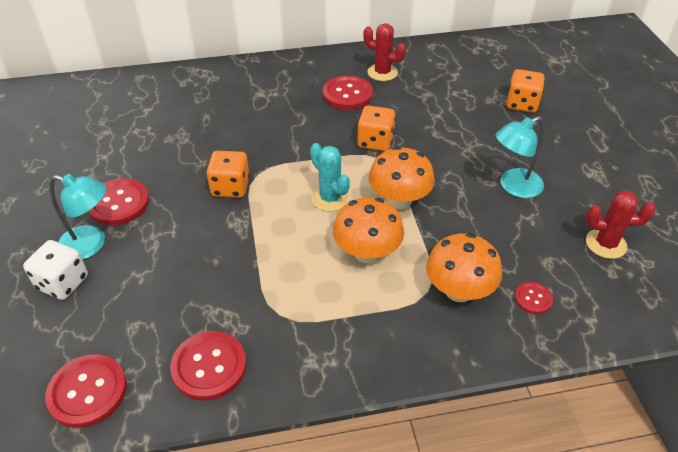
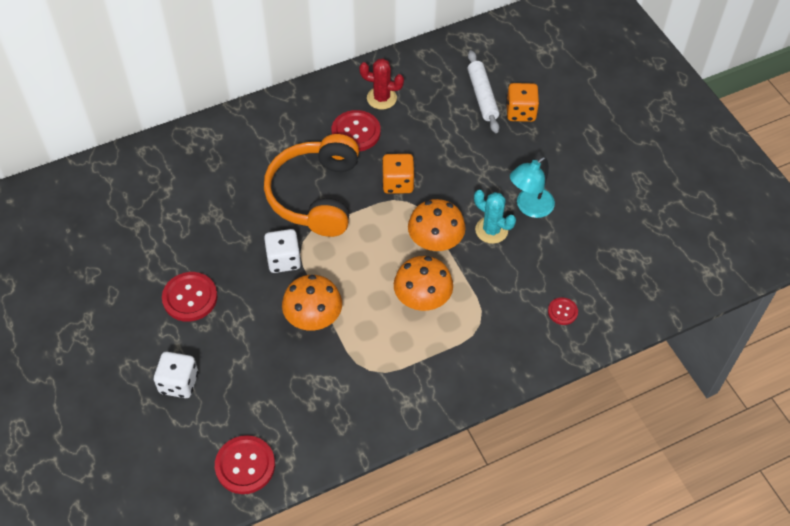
camera: 15 degrees left, 10 degrees up
(91, 245) = (185, 343): turquoise lamp -> none
(209, 366) = (330, 424): red button -> none
(230, 187) = (284, 260): orange dice -> white dice
(287, 137) = (315, 195): none -> orange headphones
(330, 198) = (375, 253): turquoise cactus -> turquoise cactus (491, 230)
(459, 290) = (504, 317): orange mushroom -> orange mushroom (313, 318)
(484, 85) = (482, 96): none -> white rolling pin
(605, 244) = (612, 249): red cactus -> none

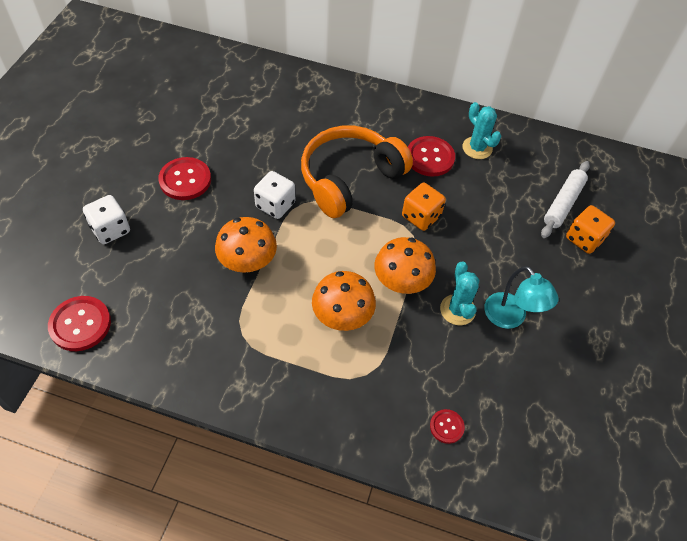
camera: 40 degrees right, 0 degrees up
(381, 98) = (477, 148): red cactus -> turquoise cactus
(529, 207) = (510, 318): turquoise lamp -> turquoise lamp turned 120 degrees counterclockwise

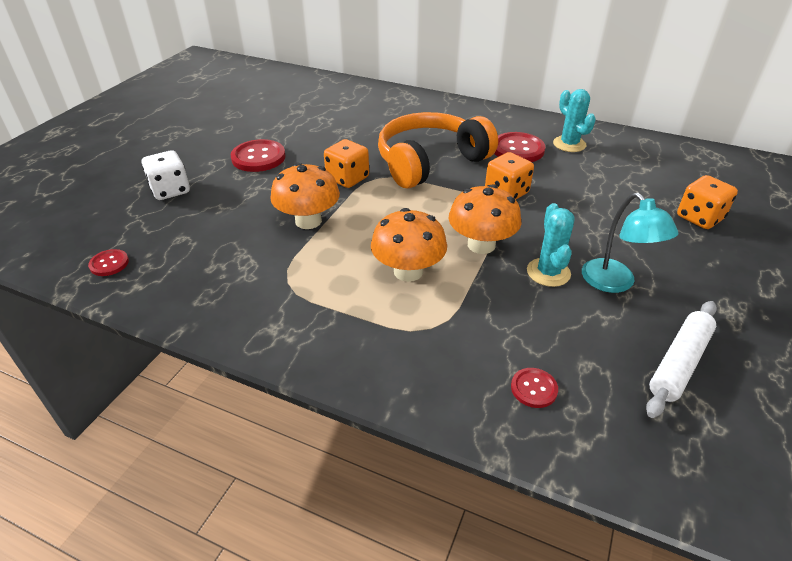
camera: 10 degrees right, 15 degrees down
(80, 324) = (109, 264): red button -> red button, size x0.55
(275, 205) = (347, 178): white dice -> orange dice
(563, 203) = (670, 188): white rolling pin -> white rolling pin (679, 363)

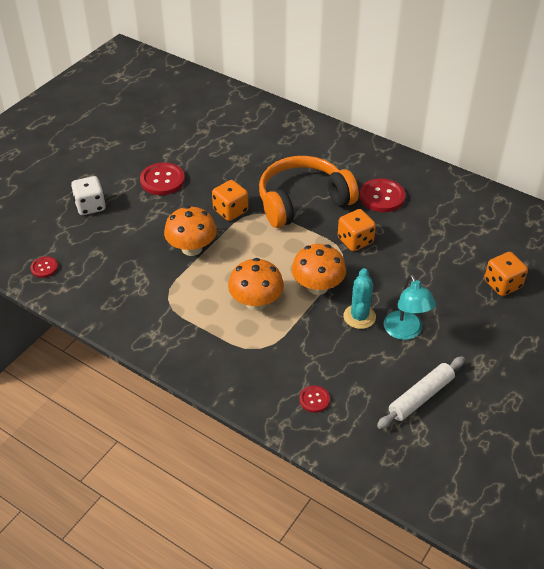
camera: 10 degrees right, 5 degrees up
(569, 144) = (429, 196): turquoise cactus -> none

